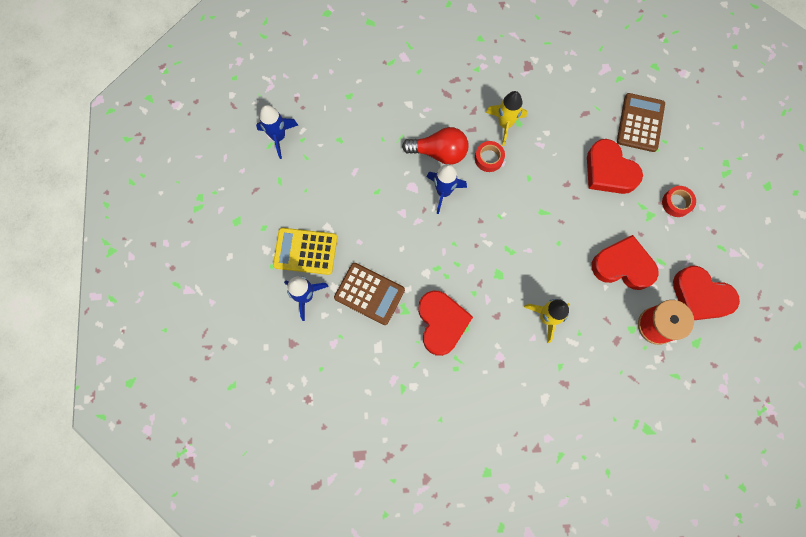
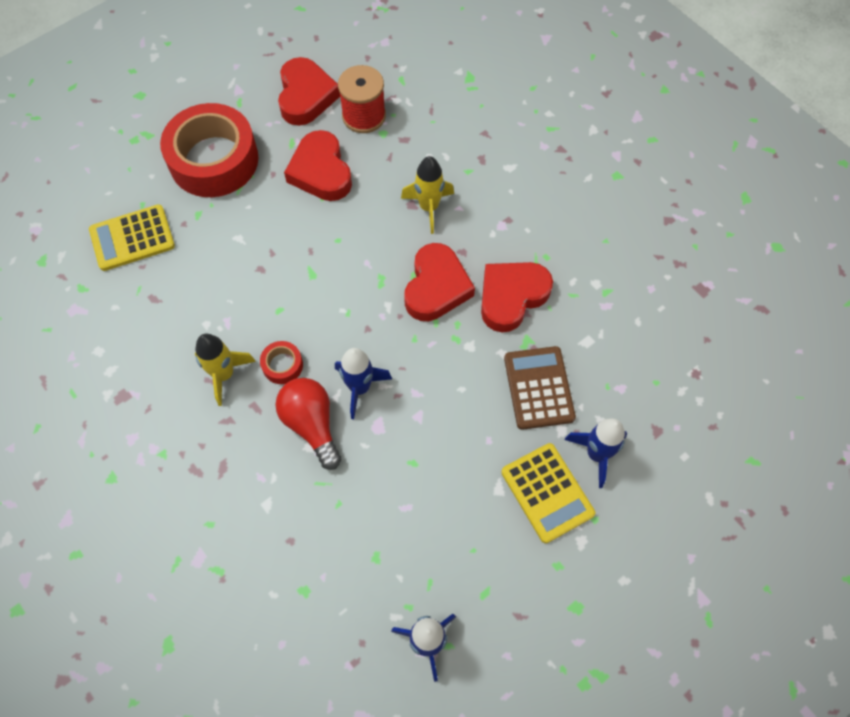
camera: 125 degrees left, 10 degrees down
(609, 171) = (216, 237): red heart -> red heart (436, 287)
(640, 123) = (132, 238): brown calculator -> yellow calculator
(676, 203) = (214, 160): red tape -> red tape, size x2.45

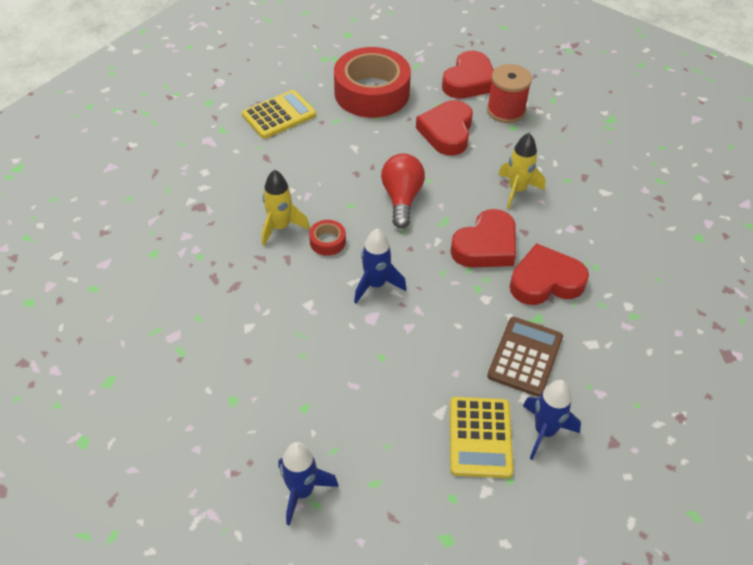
camera: 30 degrees right, 15 degrees down
(132, 238) = (279, 115): yellow calculator -> yellow calculator turned 135 degrees clockwise
(311, 424) = (321, 291): red light bulb -> red light bulb (401, 198)

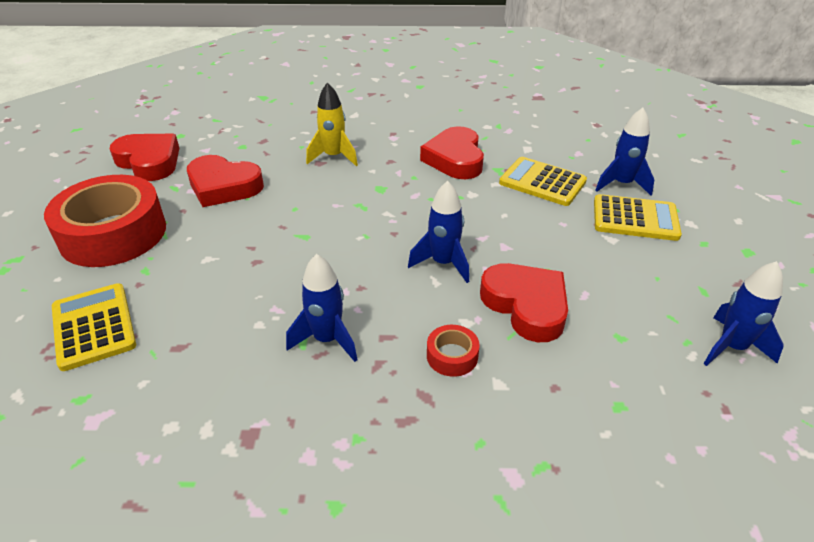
camera: 80 degrees left, 10 degrees down
(280, 227) = (327, 340): yellow rocket -> blue rocket
(327, 241) = (366, 296): red tape -> red tape (452, 356)
(401, 198) = (315, 230): red light bulb -> none
(486, 246) = (403, 184): red heart -> red heart (526, 306)
(506, 111) = (214, 146): red spool -> none
(525, 357) = (542, 182): brown calculator -> yellow calculator

